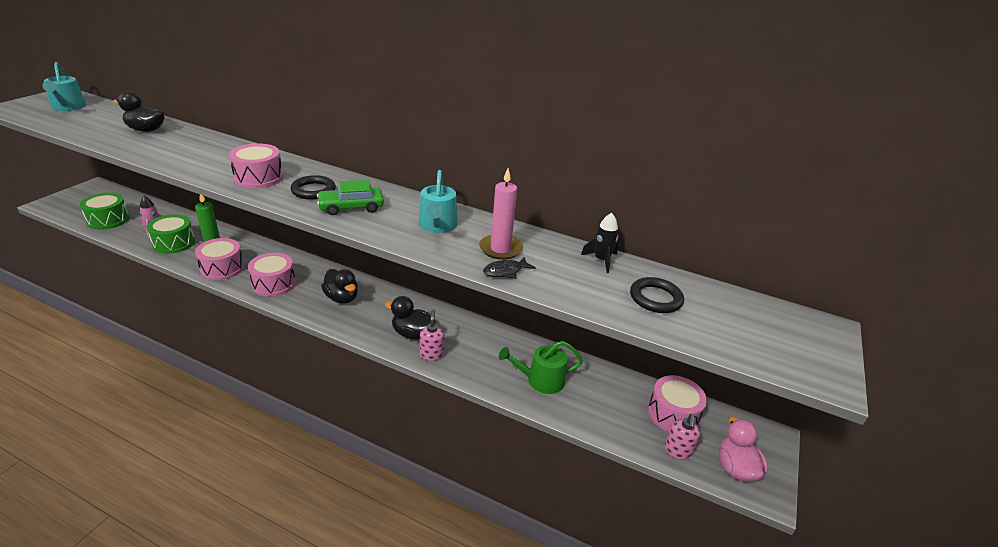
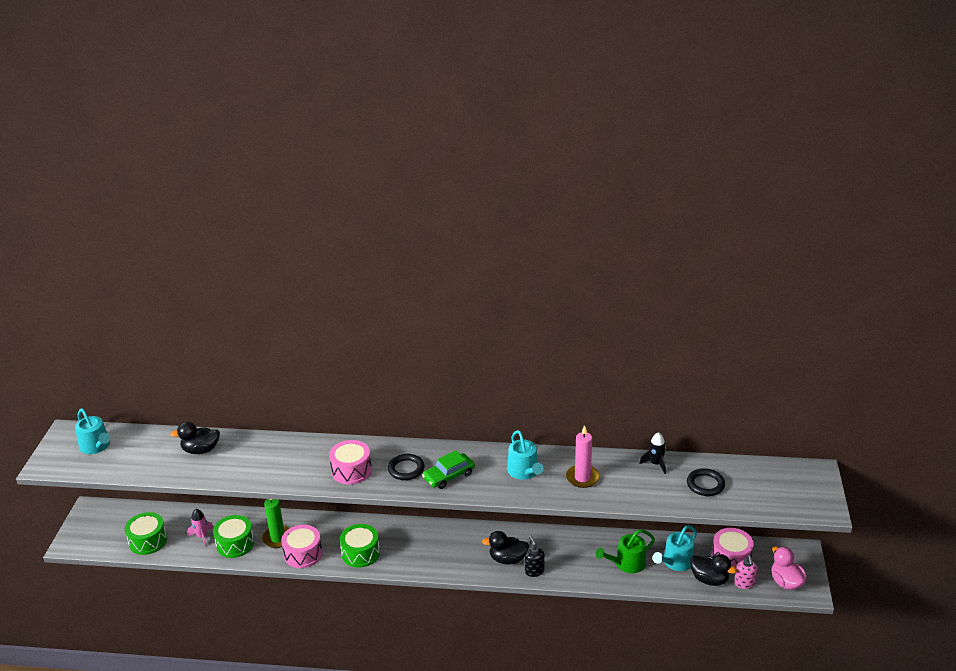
camera: 15 degrees left, 0 degrees up
(274, 283) = (360, 553): pink drum -> green drum
(342, 298) = (428, 547): black duck -> black duck (709, 579)
(431, 354) = (534, 571): pink soap dispenser -> black soap dispenser
(505, 272) = (598, 496): black fish -> none
(600, 397) = (675, 562): none -> turquoise watering can

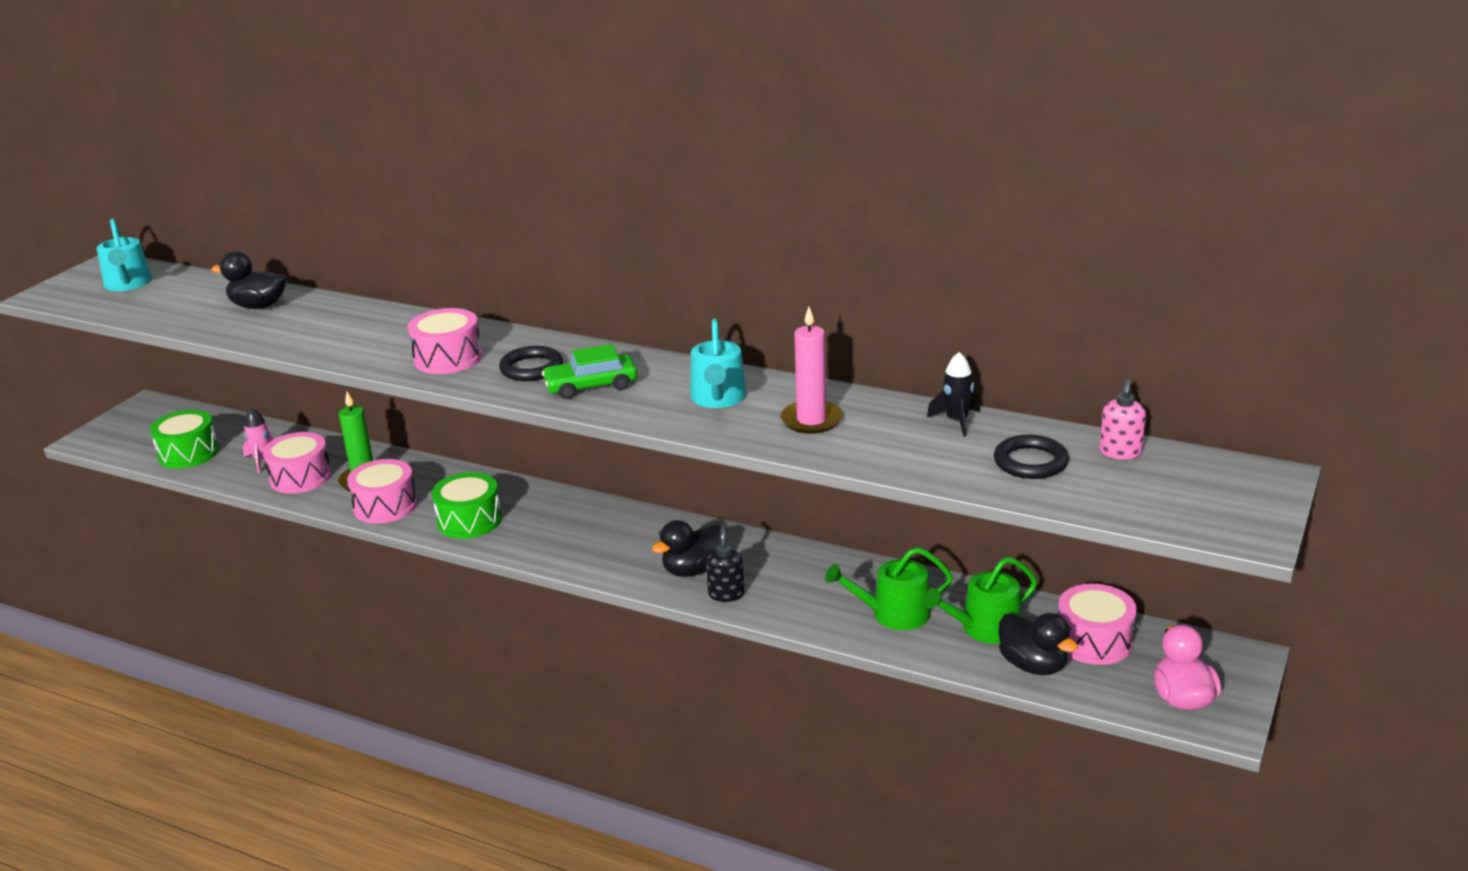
camera: 20 degrees right, 5 degrees down
(235, 544) = (300, 477): green drum -> pink drum
(507, 559) = (693, 570): black duck -> black duck turned 60 degrees counterclockwise
(675, 562) = (984, 628): turquoise watering can -> green watering can
(744, 583) = (1097, 685): pink soap dispenser -> pink soap dispenser (1120, 453)

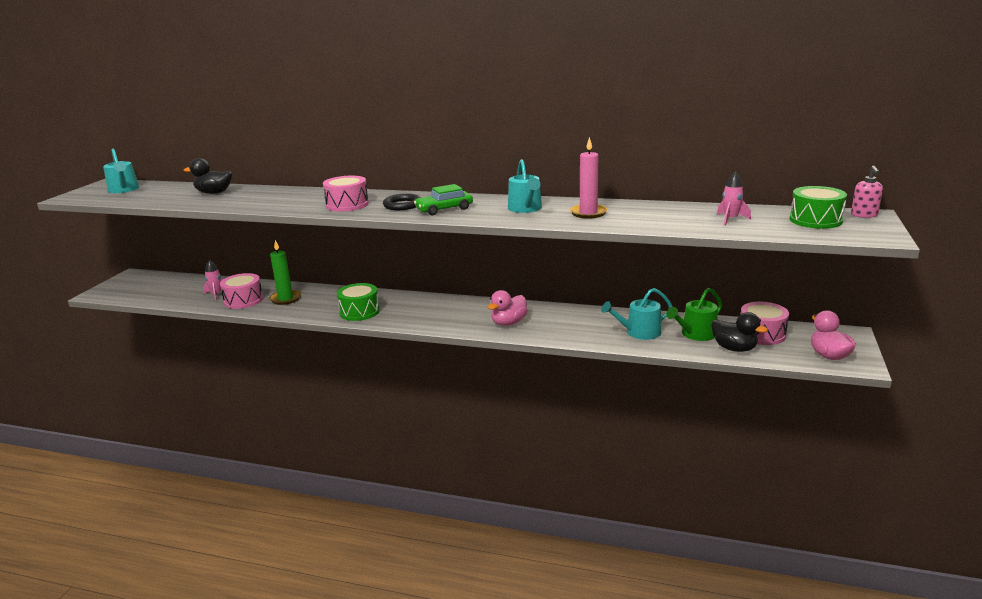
camera: 10 degrees left, 5 degrees down
(188, 453) = (166, 295): green drum -> green drum (815, 220)
(385, 506) = (303, 309): pink drum -> none
(693, 570) = (508, 323): black duck -> pink duck
(726, 594) = (534, 332): black soap dispenser -> none
(893, 614) = (639, 332): green watering can -> turquoise watering can
(956, 421) = (674, 207): black rocket -> none
(1030, 462) = (730, 219): black ring -> pink rocket
(1120, 453) = (778, 212): pink soap dispenser -> pink soap dispenser (864, 215)

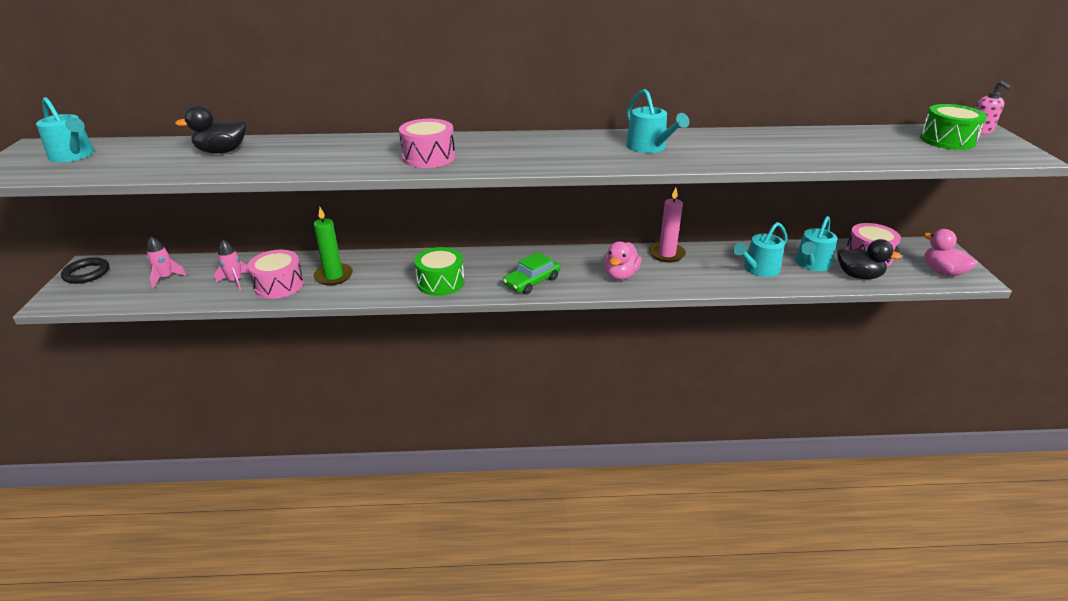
camera: 20 degrees left, 10 degrees up
(402, 205) = (499, 153): black ring -> black ring (87, 273)
(444, 209) = (557, 155): green car -> green car (532, 281)
(588, 213) = (723, 148): pink candle -> pink candle (667, 254)
(696, 334) = (811, 264): green watering can -> turquoise watering can
(730, 219) = (871, 145): pink rocket -> pink rocket (166, 278)

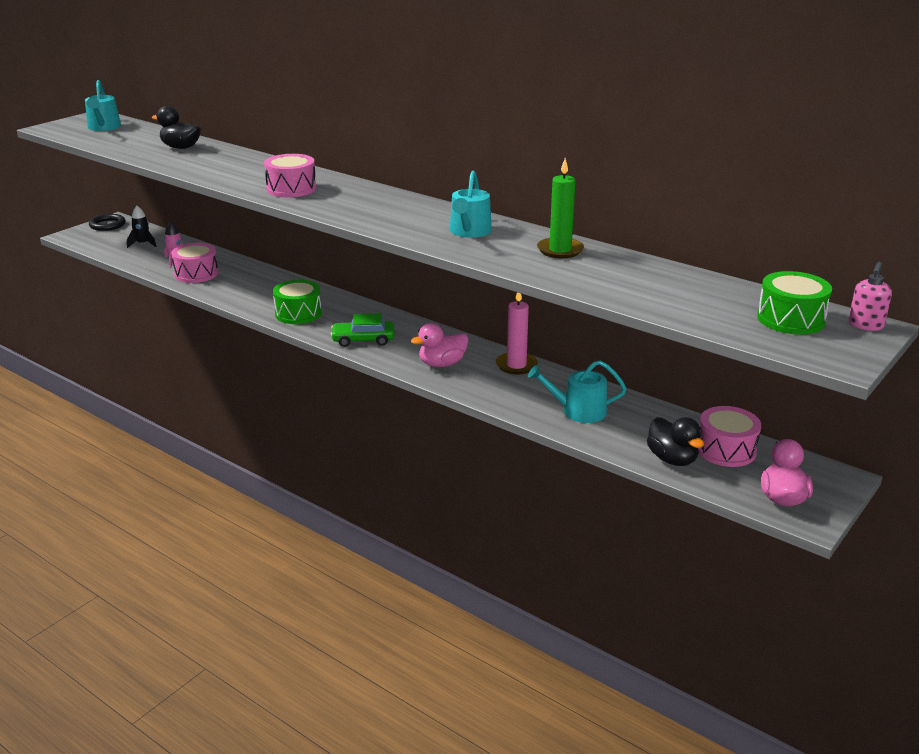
camera: 40 degrees right, 5 degrees down
(166, 278) = (143, 244): pink rocket -> black rocket
(334, 276) = (237, 281): green candle -> green candle (560, 250)
(811, 264) = (644, 430): turquoise watering can -> none

